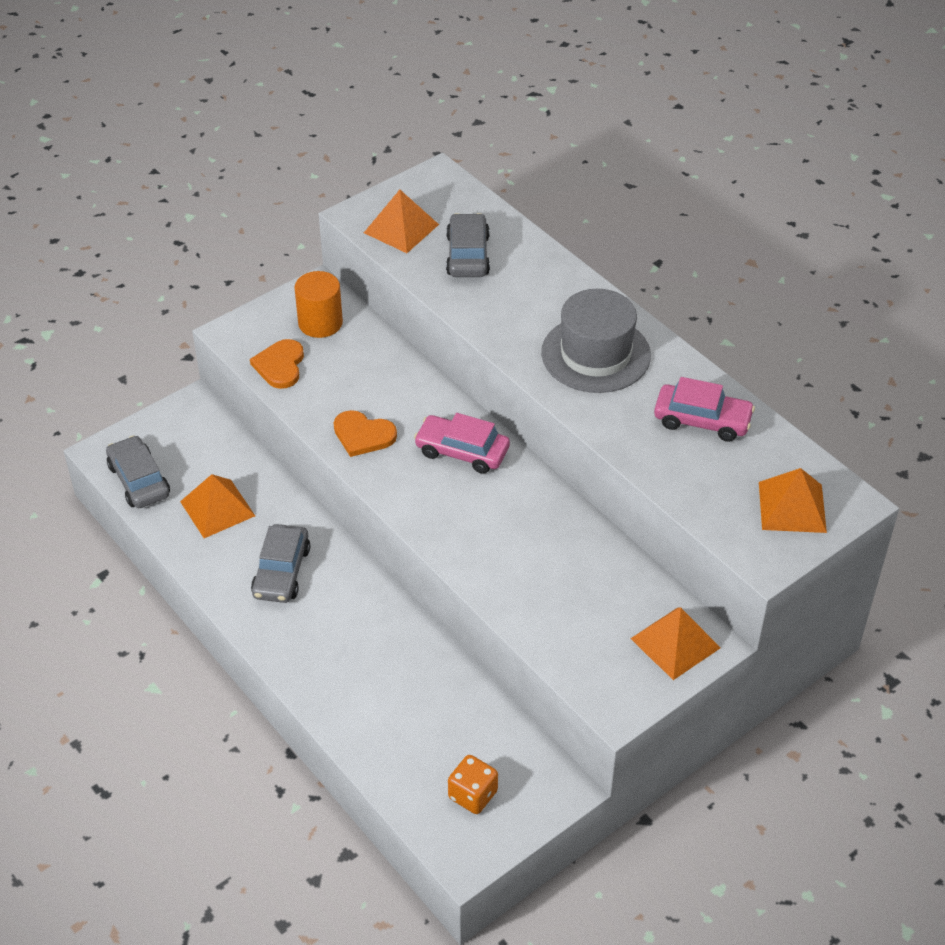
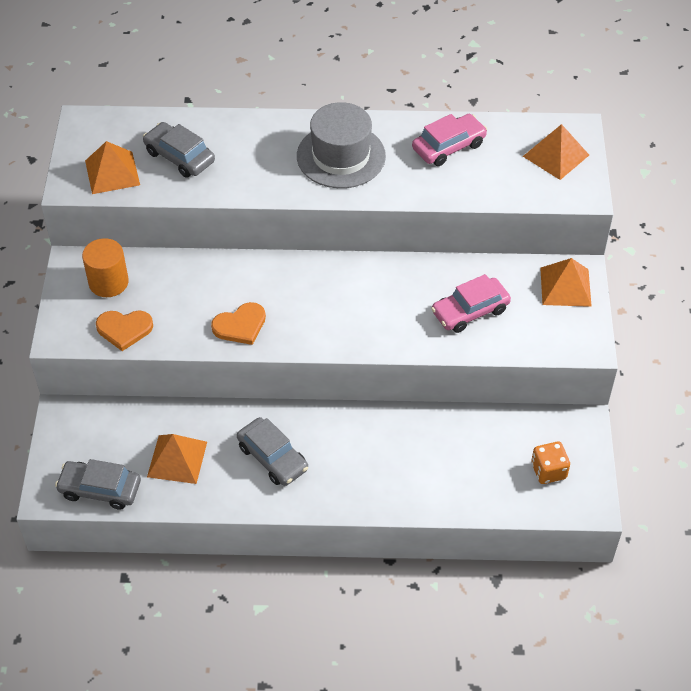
camera: 50 degrees left, 5 degrees up
(280, 365) = (124, 329): orange heart -> orange heart turned 45 degrees counterclockwise
(462, 451) = (310, 284): pink car -> pink car (470, 311)

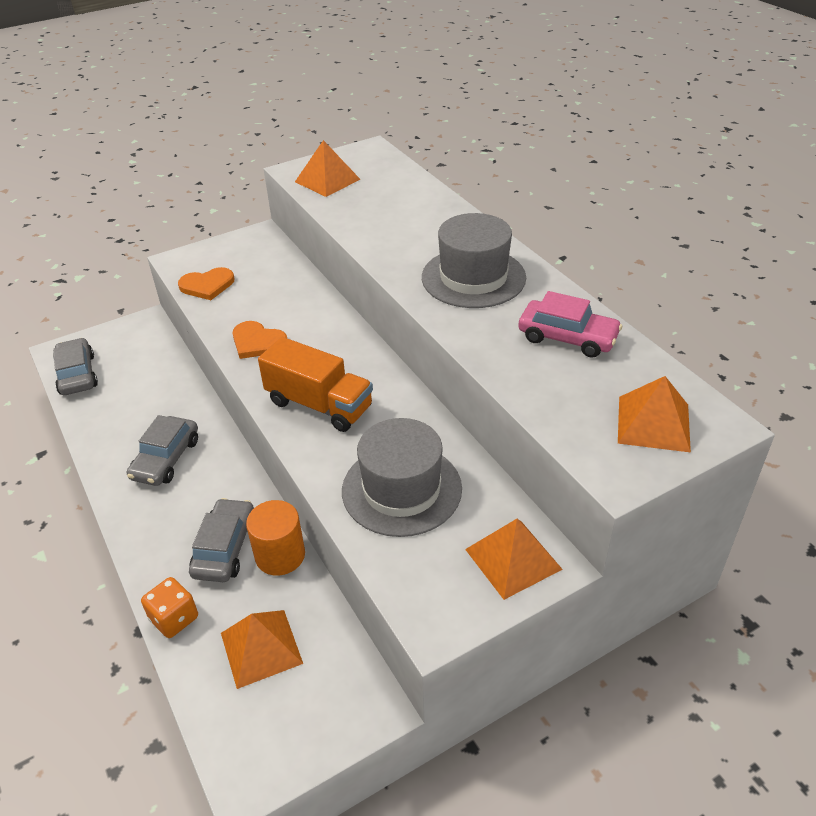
camera: 60 degrees right, 10 degrees down
(108, 282) = (253, 257): orange cylinder -> orange cylinder (280, 555)
(124, 329) = (207, 285): orange heart -> orange heart turned 75 degrees counterclockwise
(177, 459) = (132, 401): orange pyramid -> orange pyramid (261, 648)
(179, 157) = (377, 200): grey car -> grey car (225, 548)
(350, 318) = (319, 405): none -> orange truck
(470, 311) = (401, 489): pink car -> grey hat
(548, 471) = (276, 702): orange dice -> orange dice (174, 618)

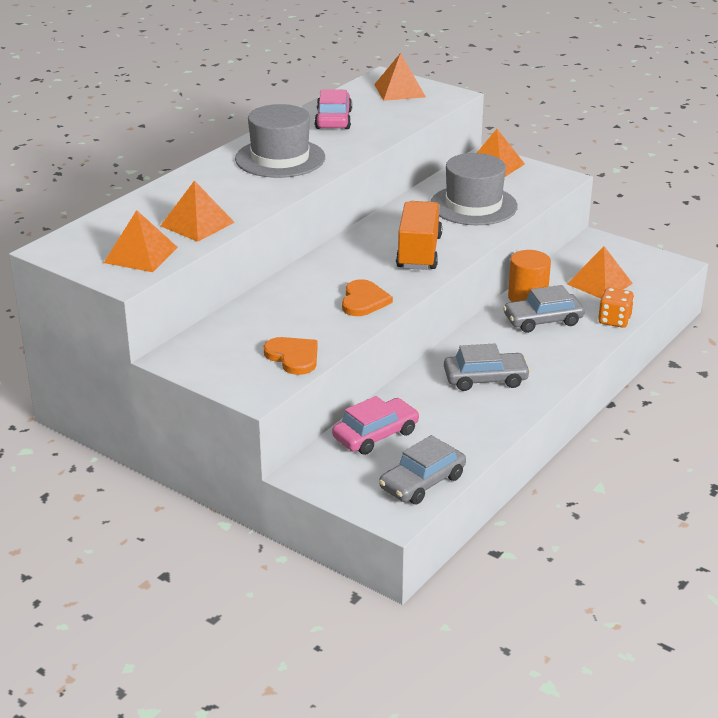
camera: 115 degrees left, 10 degrees down
(154, 367) = (375, 435): none -> pink car
(360, 210) = (197, 224): none -> orange pyramid

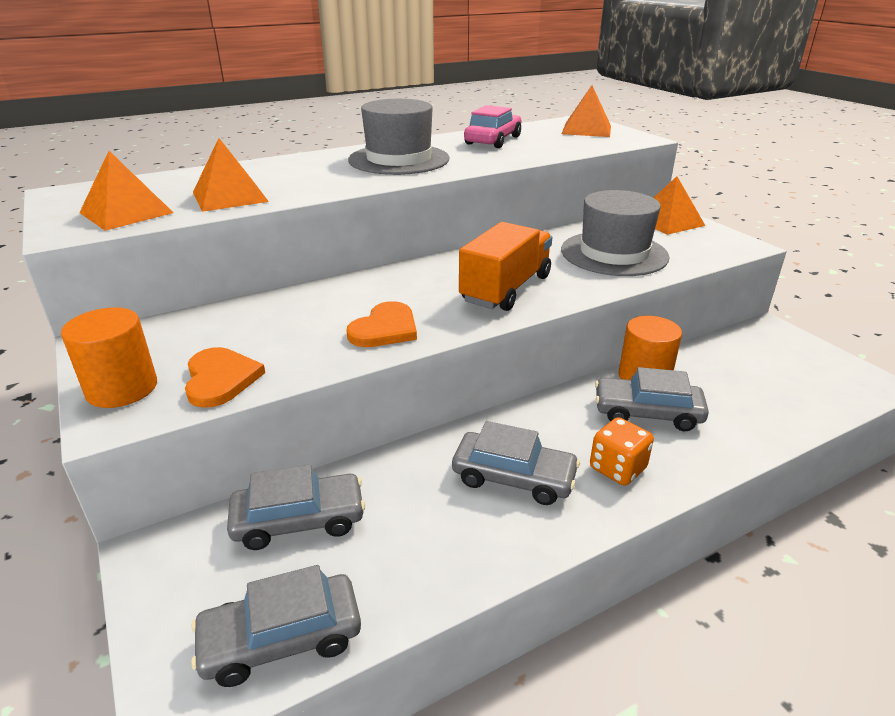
camera: 25 degrees right, 0 degrees up
(236, 378) = (122, 388): none -> orange cylinder
(375, 435) = (299, 520): pink car -> grey car
(599, 283) = (752, 382): orange pyramid -> none
(614, 320) = (752, 439): orange dice -> orange dice (617, 468)

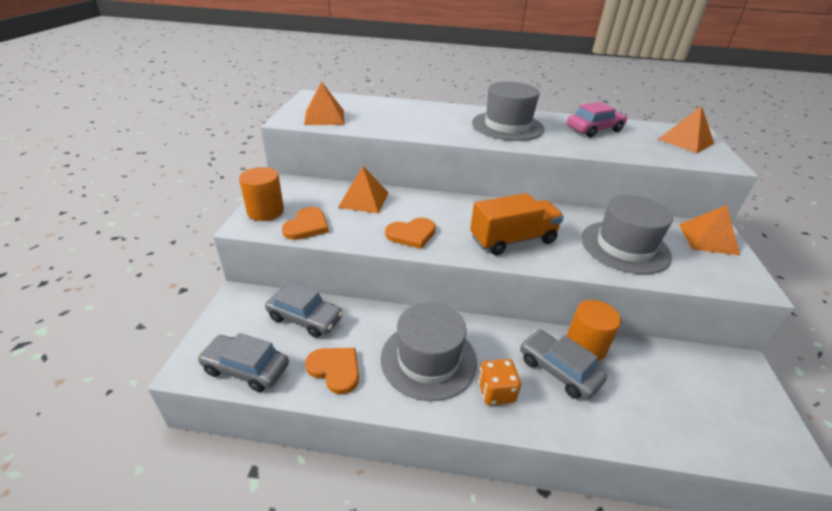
camera: 35 degrees right, 5 degrees up
(230, 196) = (381, 123): orange pyramid -> orange pyramid (363, 199)
(415, 557) = (335, 369): none -> orange heart
(513, 477) = (428, 359): grey car -> grey hat

